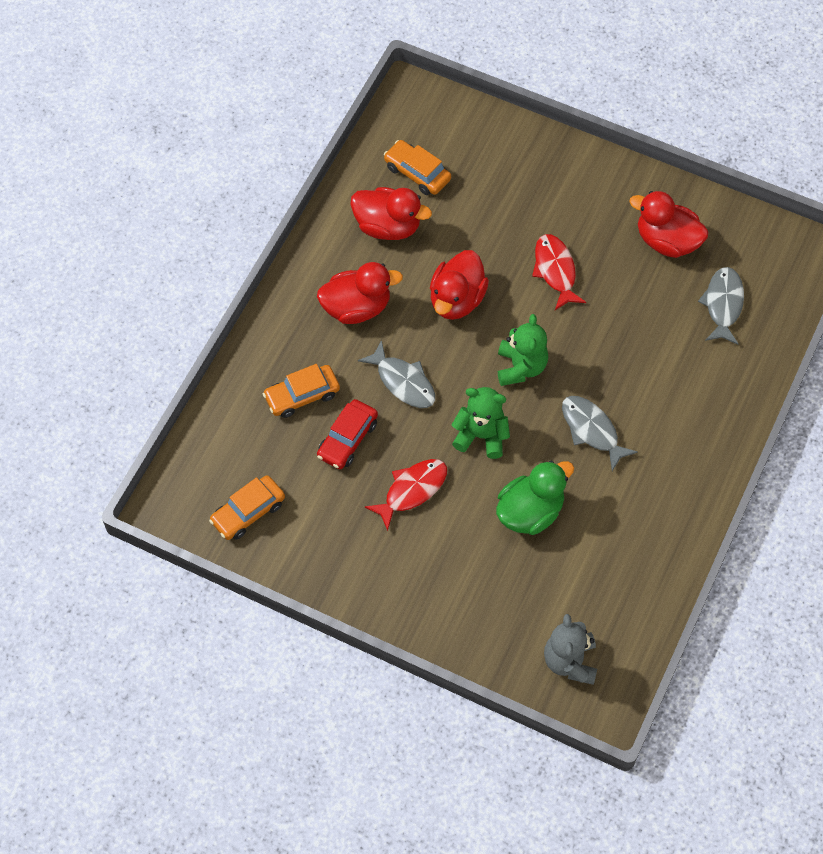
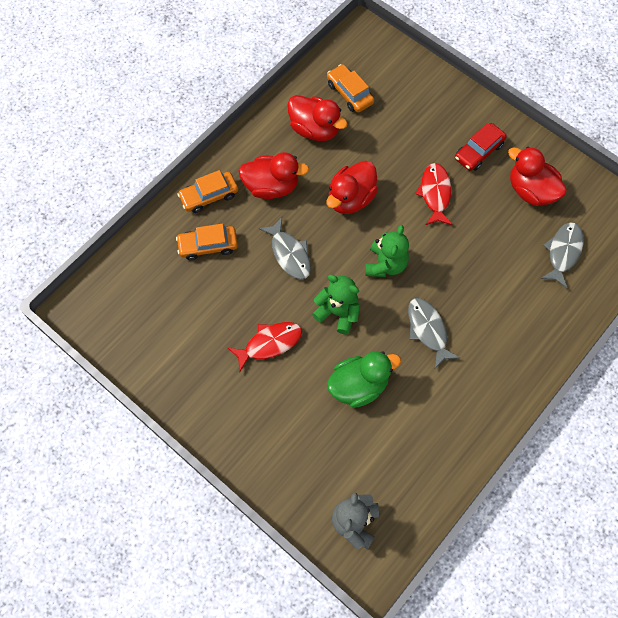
camera: 15 degrees right, 5 degrees up
(248, 512) = (137, 329): orange car -> orange car (209, 196)
(347, 439) = (232, 289): red car -> red car (478, 151)

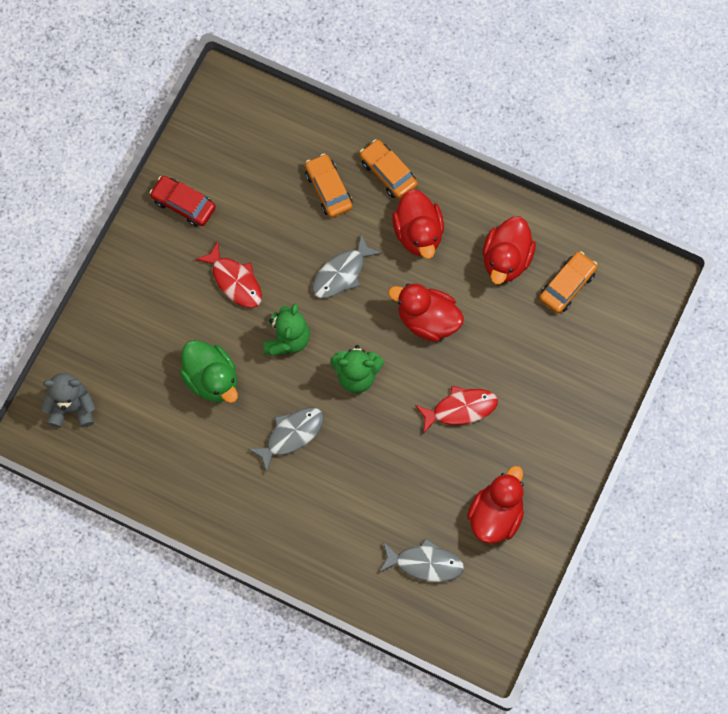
camera: 75 degrees right, 5 degrees up
(478, 151) = (531, 446): red car -> red car (183, 204)

